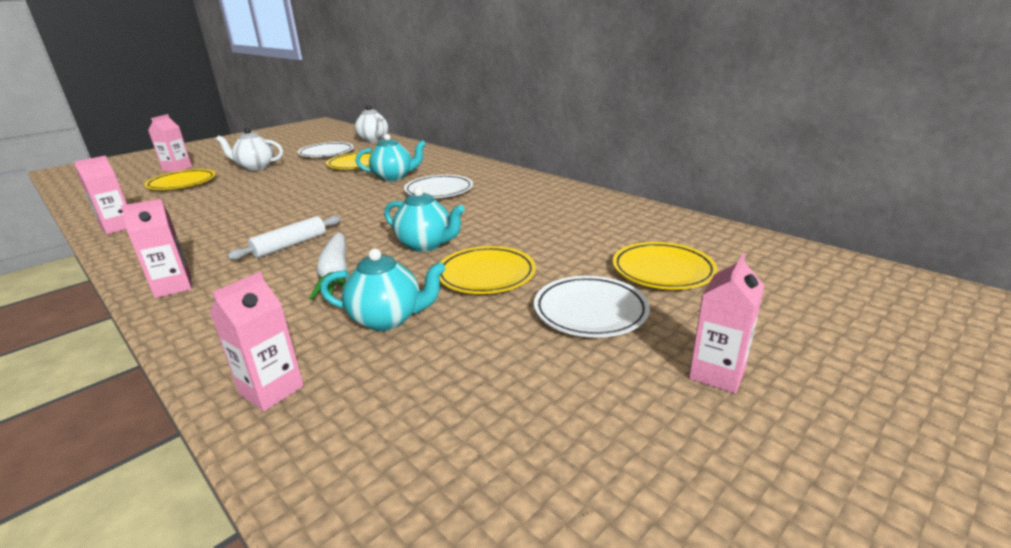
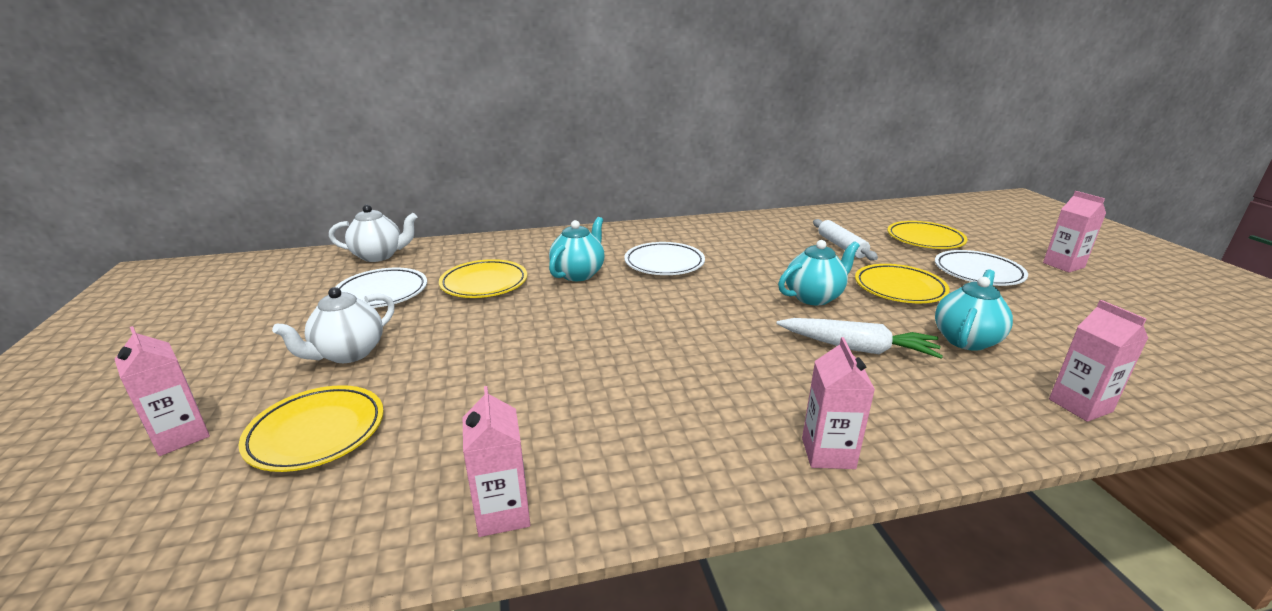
camera: 60 degrees left, 0 degrees up
(290, 245) = (751, 363): white rolling pin -> white rolling pin (841, 246)

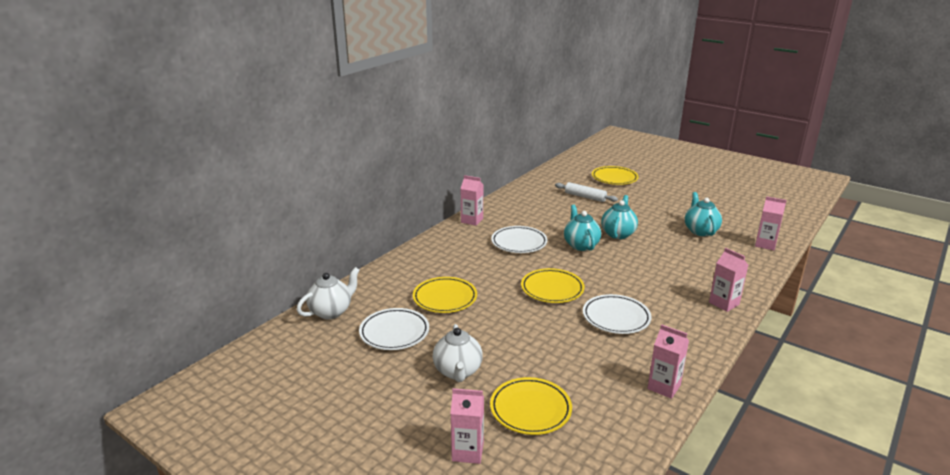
camera: 40 degrees left, 0 degrees up
(578, 274) = (486, 269): turquoise teapot -> turquoise teapot (580, 245)
(857, 348) = (671, 253): white carrot -> none
(899, 288) = (643, 214): yellow plate -> yellow plate (552, 289)
(978, 273) = (660, 192): white plate -> white plate (616, 317)
(1063, 265) = (684, 174): pink carton -> pink carton (472, 220)

